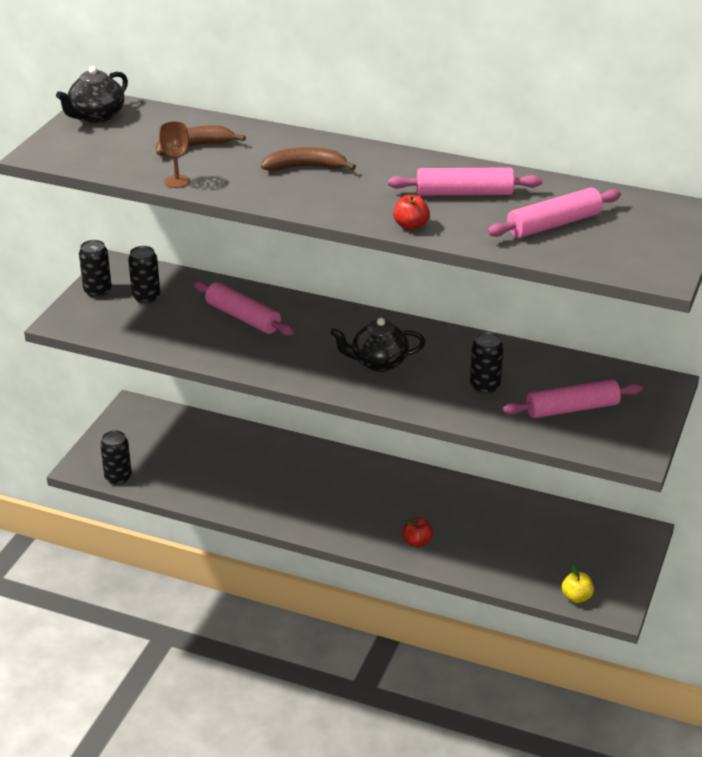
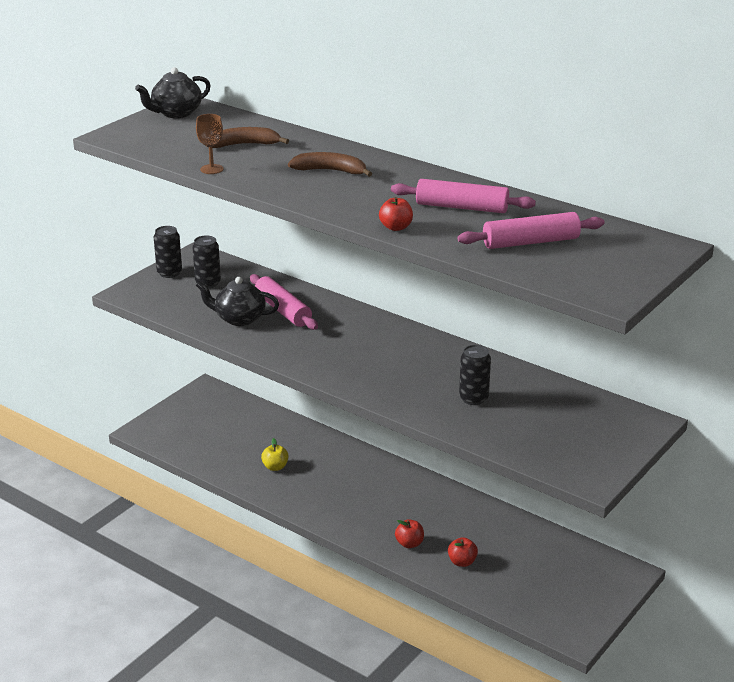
camera: 15 degrees right, 5 degrees down
(118, 477) = (168, 445): black can -> none
(378, 362) = (385, 364): black teapot -> black teapot (239, 319)
(477, 552) = (462, 562): none -> red apple
(572, 409) = (547, 429): pink rolling pin -> none
(576, 597) = (540, 619): yellow apple -> yellow apple (275, 467)

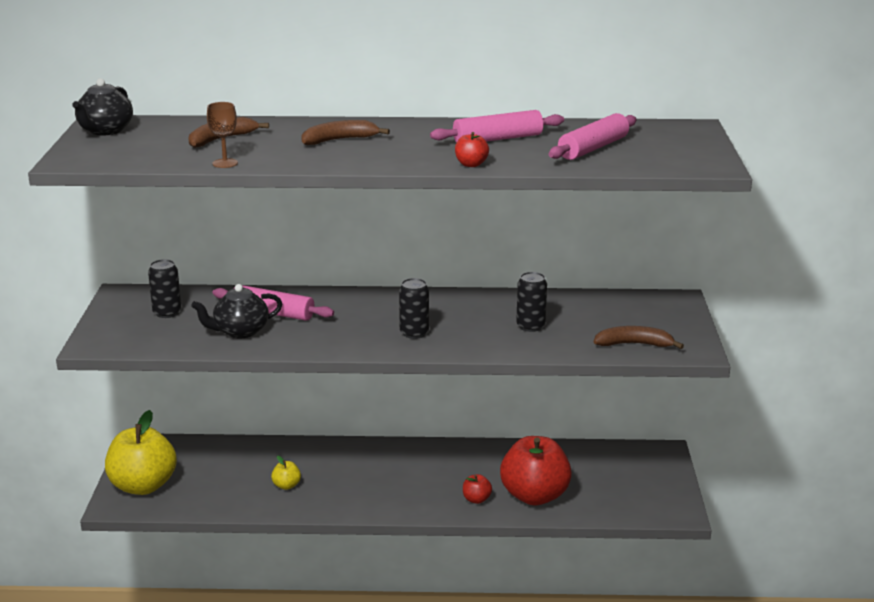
camera: 35 degrees left, 5 degrees down
(169, 273) = (114, 316): black can -> black can (414, 333)
(175, 424) = (143, 486): none -> yellow apple
(462, 562) = (534, 496): red apple -> red apple, size x2.38
(543, 451) = (634, 344): none -> brown banana

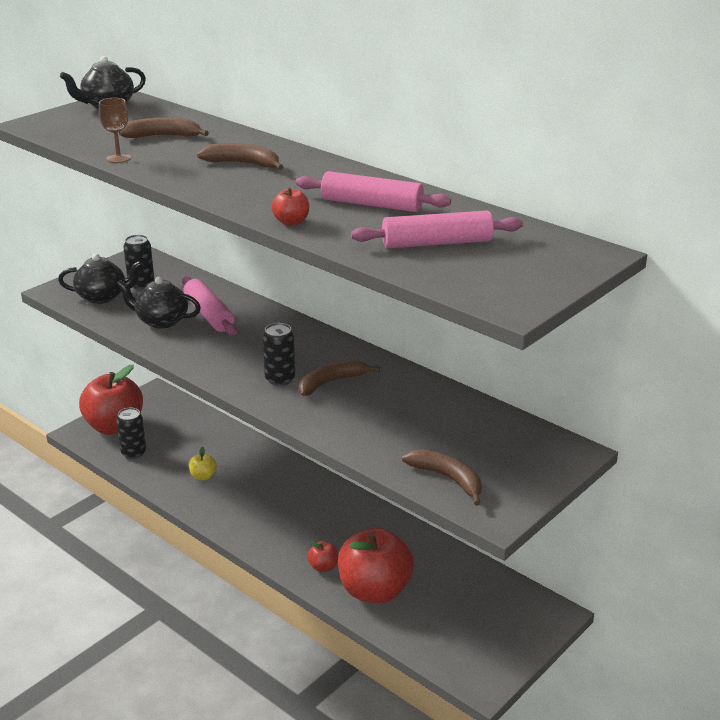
camera: 40 degrees right, 5 degrees up
(143, 486) = (114, 427): yellow apple -> red apple
(149, 334) = (103, 297): none -> black teapot
(455, 321) = (331, 382): none -> brown banana
(530, 326) = (385, 416): black can -> black can (133, 453)

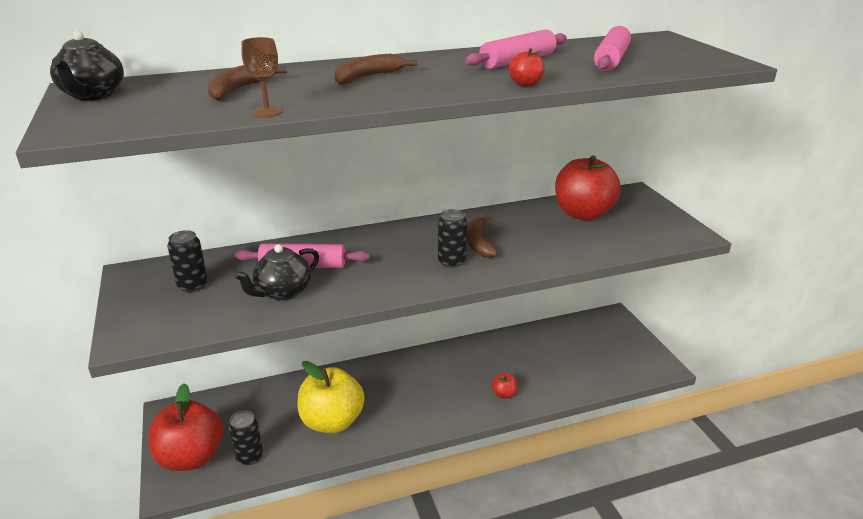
camera: 60 degrees left, 0 degrees up
(103, 297) = (186, 313): black teapot -> none
(203, 476) = (332, 421): yellow apple -> yellow apple, size x2.38
(375, 590) = (547, 379): red apple -> red apple (583, 214)
(448, 479) = (642, 237): brown banana -> none

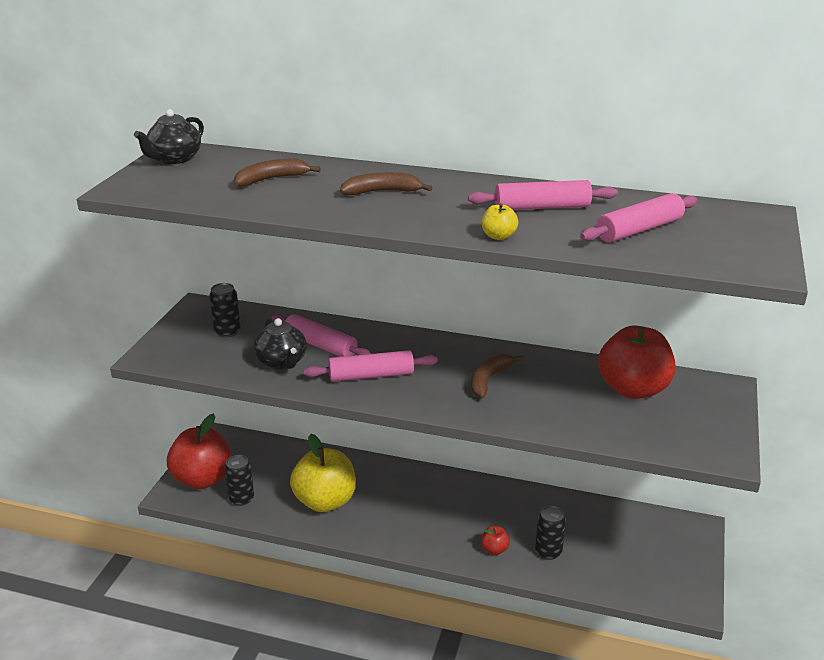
camera: 35 degrees right, 0 degrees up
(267, 112) = (257, 207): brown goblet -> none
(282, 292) = (282, 362): black teapot -> black teapot turned 105 degrees counterclockwise
(380, 273) = (371, 375): none -> pink rolling pin
(451, 262) = (442, 388): black can -> black can (548, 552)
(525, 84) = (498, 236): red apple -> yellow apple

